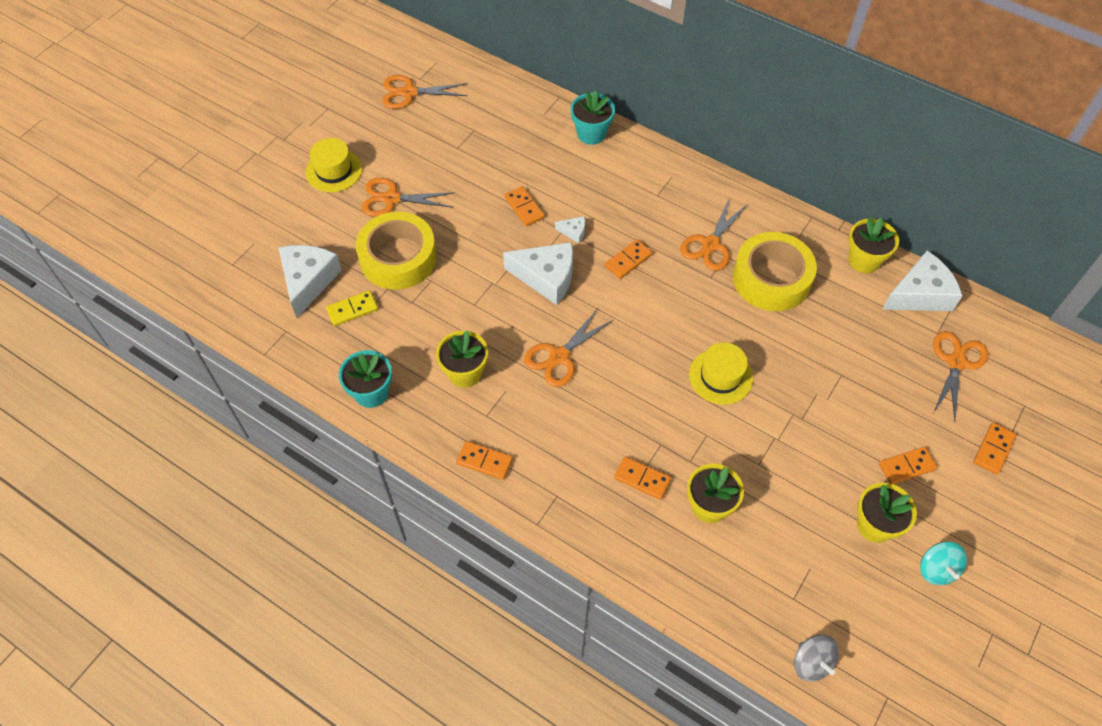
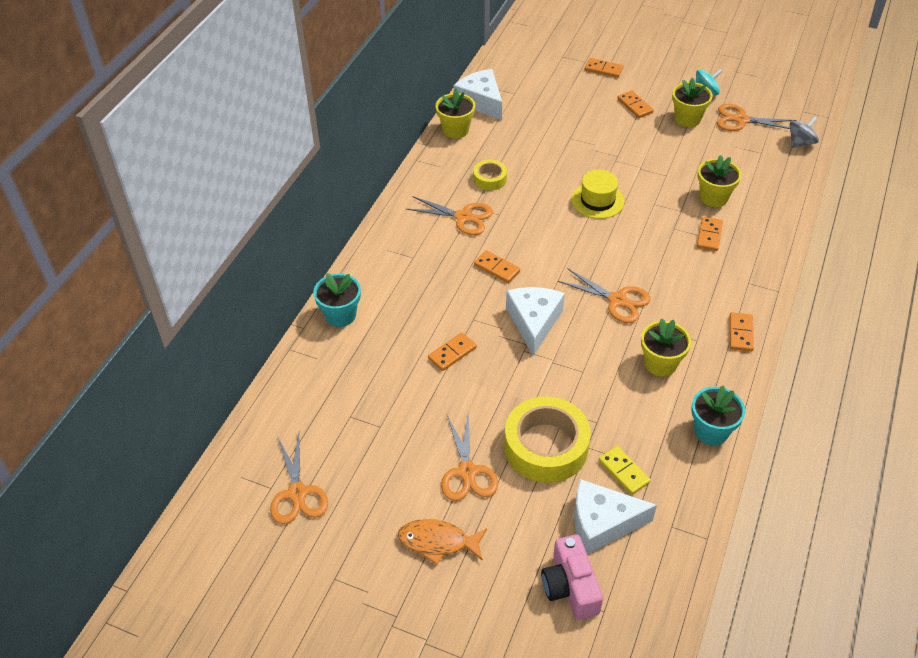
camera: 100 degrees left, 10 degrees down
(261, 247) = (570, 587): none -> pink camera
(334, 170) = (437, 542): yellow hat -> orange fish
(573, 232) = (473, 311): white cheese -> none
(771, 278) = (490, 179): yellow tape -> yellow tape, size x0.50
(956, 362) = (537, 85): orange scissors -> orange scissors (741, 120)

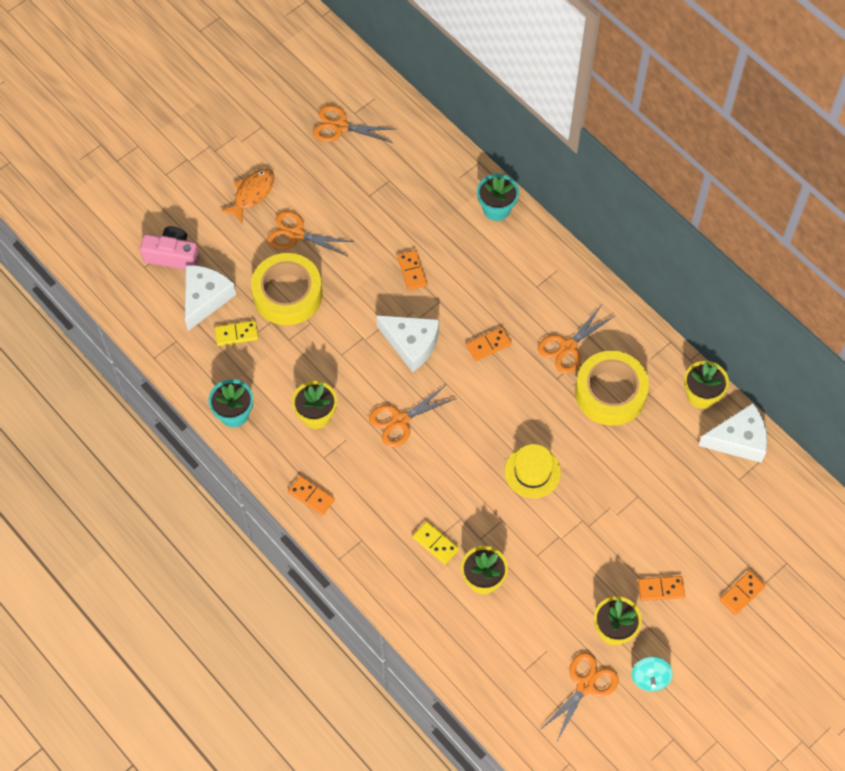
camera: 115 degrees right, 15 degrees up
(490, 179) = (610, 393): yellow tape -> yellow tape, size x1.99
(709, 235) = (435, 543): orange domino -> yellow domino
(800, 143) = (519, 722): grey spinning top -> none

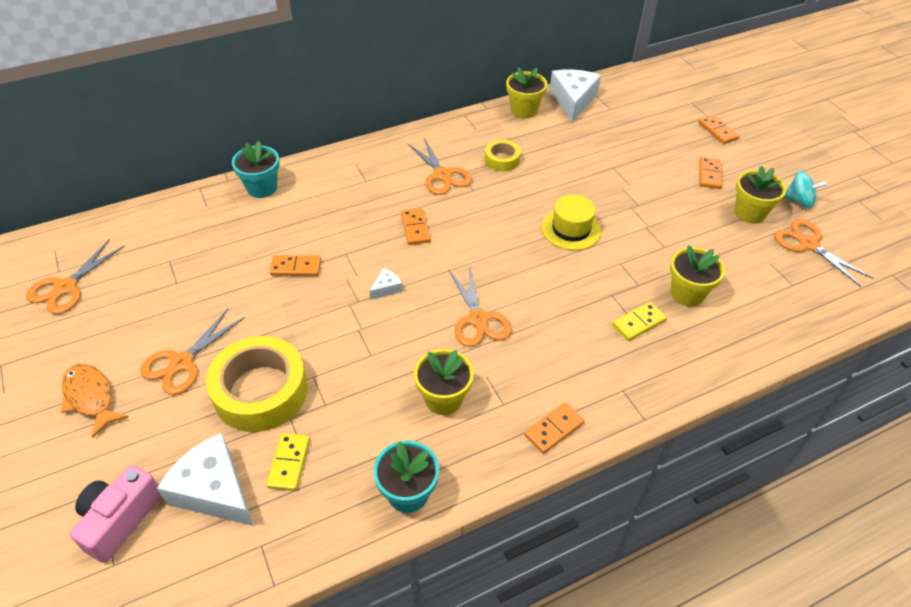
camera: 75 degrees left, 15 degrees down
(411, 344) = (386, 288): white cheese -> white cheese, size x0.45
(610, 393) = (502, 160): yellow tape -> yellow tape, size x0.50

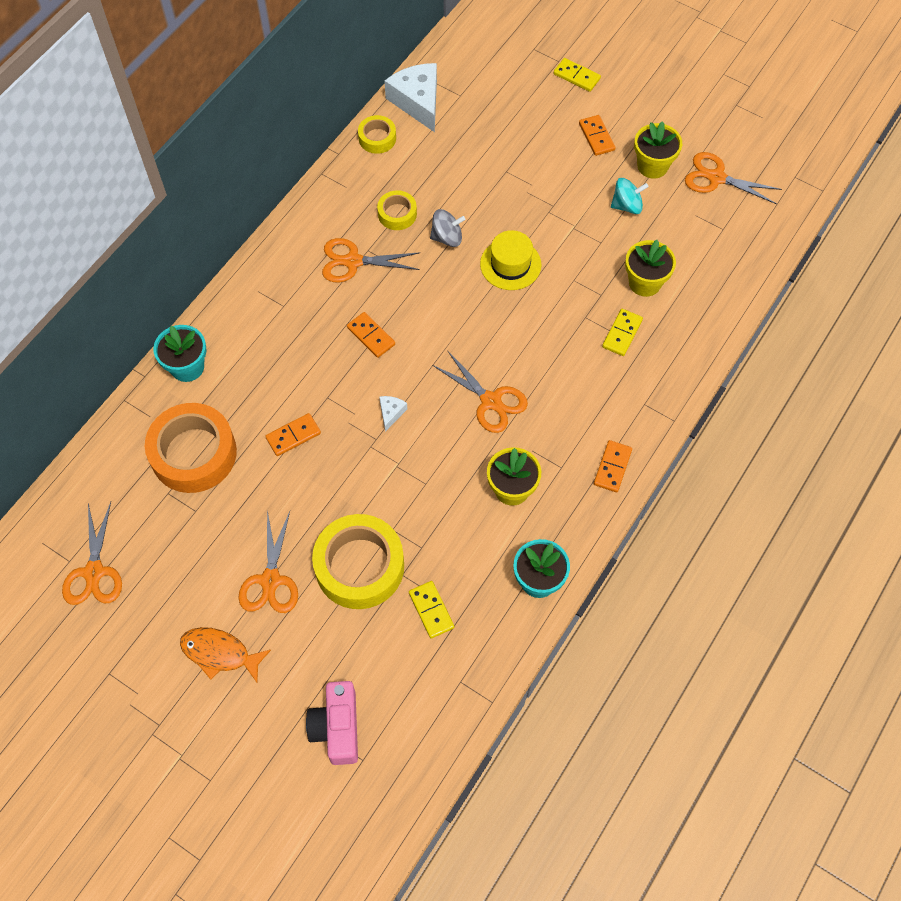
camera: 30 degrees left, 15 degrees up
(213, 244) = (194, 453): none -> orange tape
(214, 490) = (390, 664): white cheese -> none
(442, 175) = (353, 261): orange scissors -> orange scissors turned 150 degrees clockwise
(524, 110) = (377, 138): yellow flower pot -> yellow tape
(530, 190) = (447, 237): none -> grey spinning top
(718, 131) = (576, 76): orange domino -> yellow domino
(799, 201) = (687, 130): turquoise spinning top -> turquoise spinning top (627, 205)

